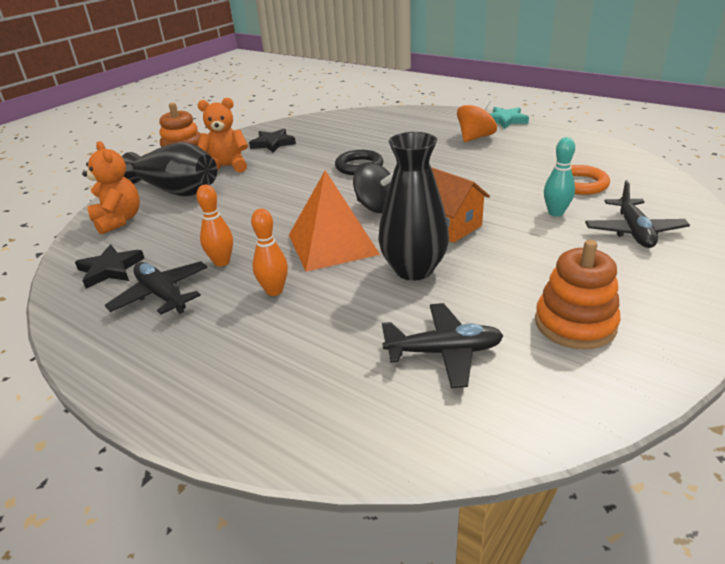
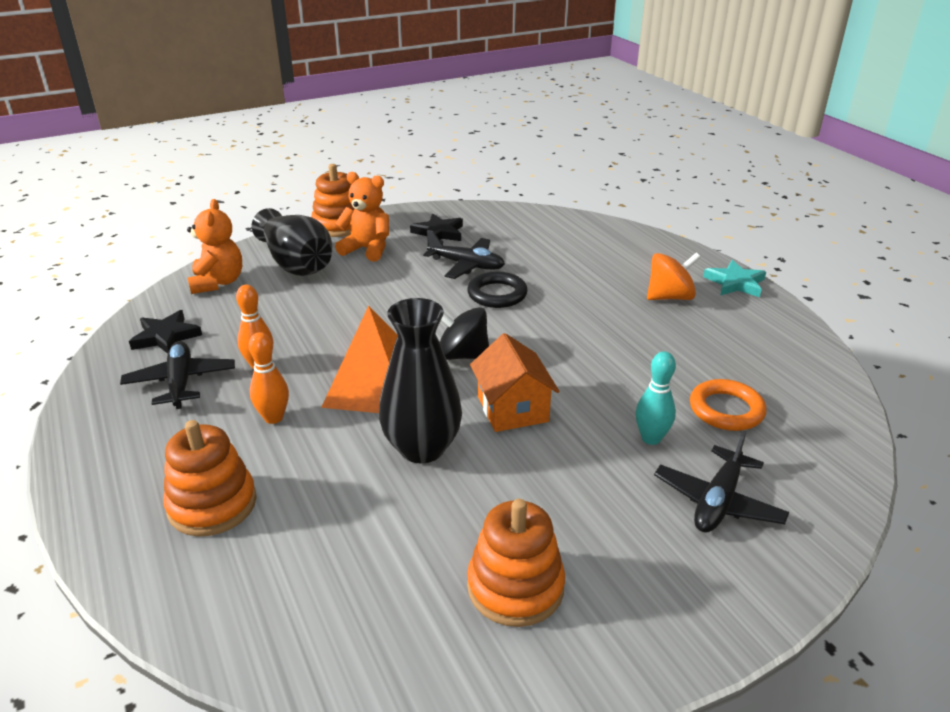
camera: 25 degrees right, 0 degrees up
(289, 365) = (212, 504): none -> orange stacking toy
(376, 207) = (462, 355): black spinning top -> black spinning top turned 135 degrees clockwise
(444, 352) = (354, 556): black plane -> black plane (466, 265)

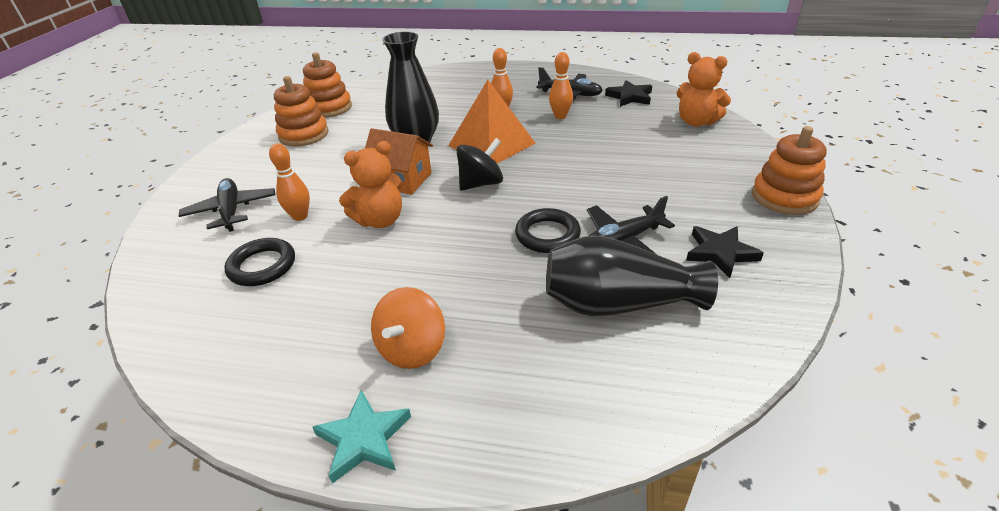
camera: 130 degrees right, 5 degrees up
(212, 504) = (458, 88): orange stacking toy -> orange stacking toy (329, 108)
(296, 263) = (705, 157): black vase -> black vase (618, 303)
(367, 249) = (709, 197): orange teddy bear -> orange teddy bear (380, 220)
(651, 438) = (300, 216): turquoise bowling pin -> orange bowling pin
(726, 410) = (262, 266): orange ring -> black ring

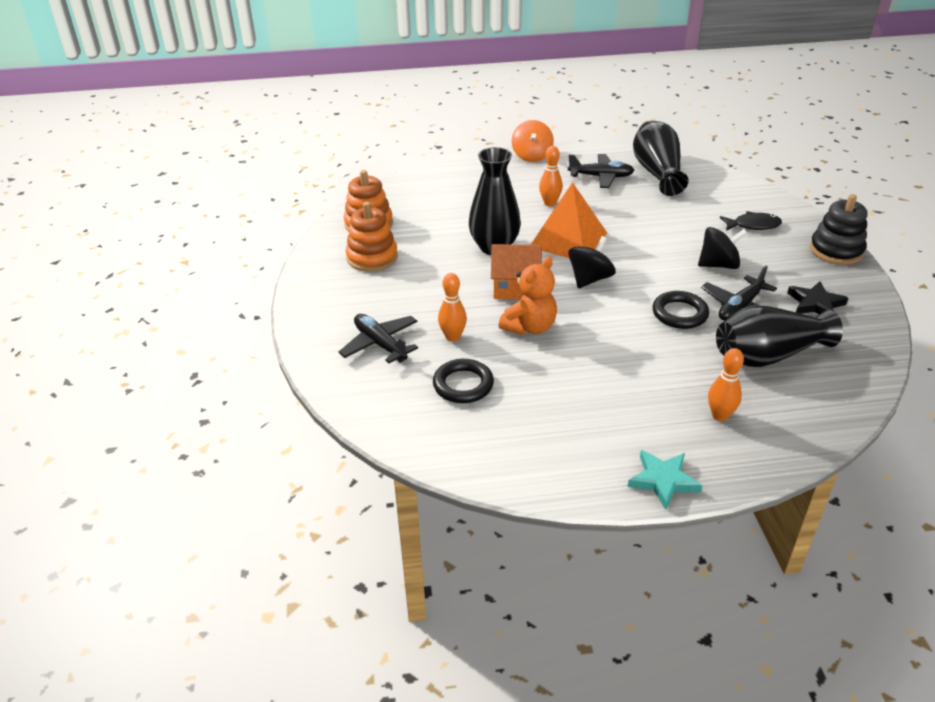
camera: 20 degrees left, 0 degrees up
(412, 349) = (646, 418): orange spinning top -> orange spinning top (532, 156)
(560, 116) = (609, 202): orange bowling pin -> orange bowling pin (720, 415)
(630, 97) = (657, 172): black star -> black vase
(630, 191) = (718, 265): none -> black spinning top
(696, 122) = (731, 191): orange teddy bear -> none
(699, 157) = (753, 225): none -> black fish
(784, 197) = (836, 250): orange stacking toy -> black stacking toy

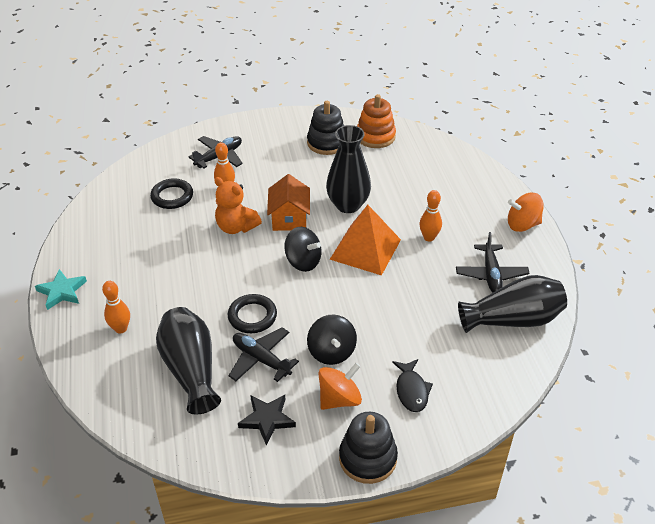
camera: 85 degrees right, 5 degrees up
(372, 257) = (327, 143): orange stacking toy -> black stacking toy
(775, 262) = (339, 399): none -> orange spinning top

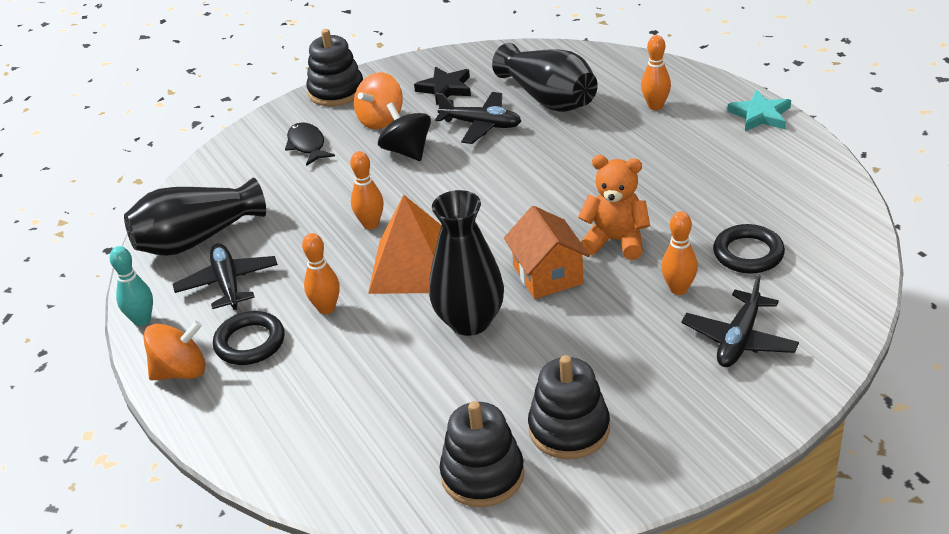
camera: 165 degrees right, 5 degrees down
(252, 316) = (517, 155): black ring -> black ring (250, 342)
(303, 262) = (492, 226): black spinning top -> none
(375, 136) = (482, 475): orange stacking toy -> black stacking toy
(383, 290) = (371, 224): none -> orange bowling pin
(549, 265) = (142, 320): none -> turquoise bowling pin

